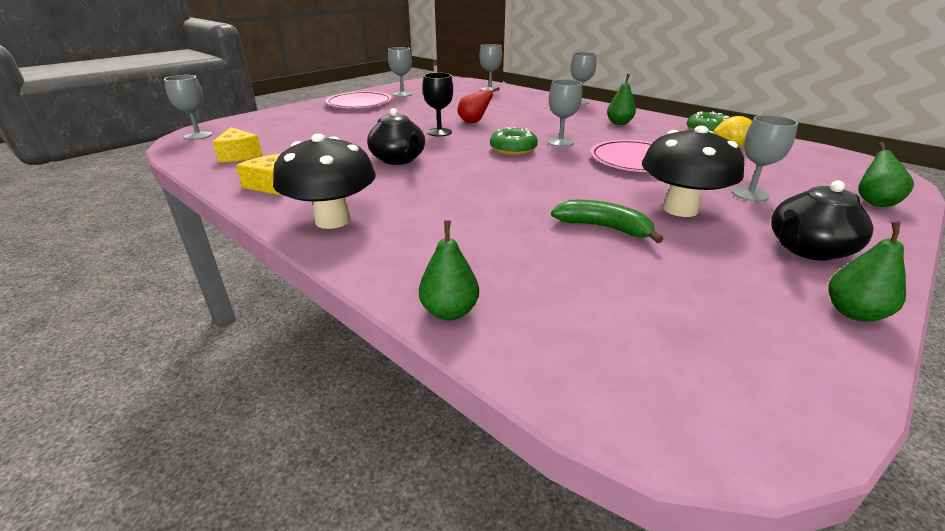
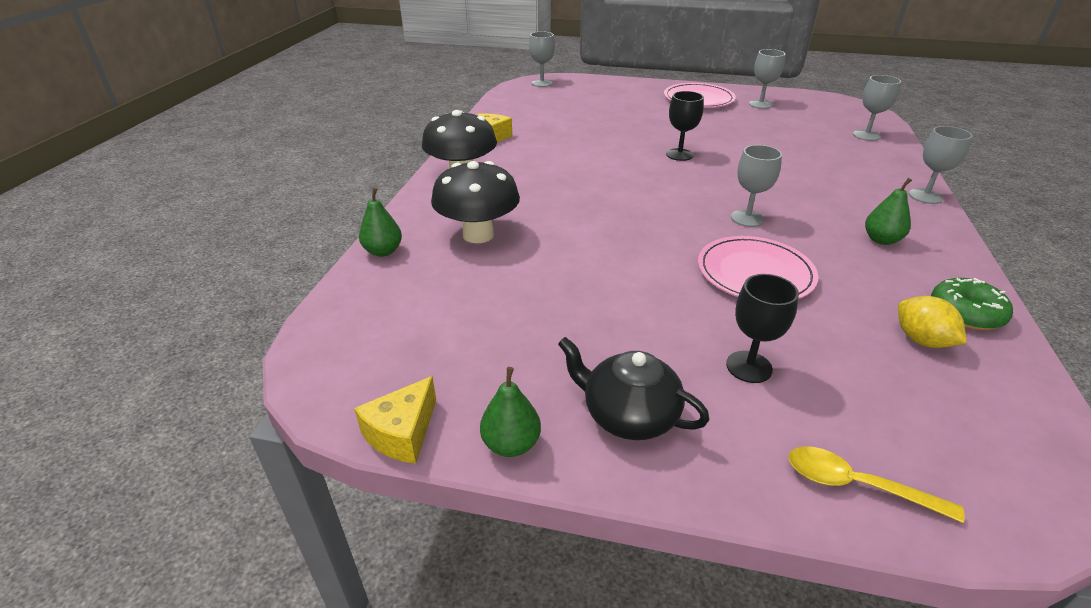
camera: 60 degrees right, 5 degrees up
(239, 155) = (526, 108): yellow cheese -> yellow cheese (402, 433)
(398, 159) = (591, 160): black teapot -> none
(474, 122) = (735, 160): red pear -> none
(513, 150) = (686, 200): green donut -> none
(603, 228) = (557, 284): green banana -> none
(680, 209) = (646, 321): black mushroom -> black mushroom (478, 235)
(750, 194) = (749, 367): grey goblet -> black goblet
(874, 202) = (856, 485): green pear -> yellow spoon

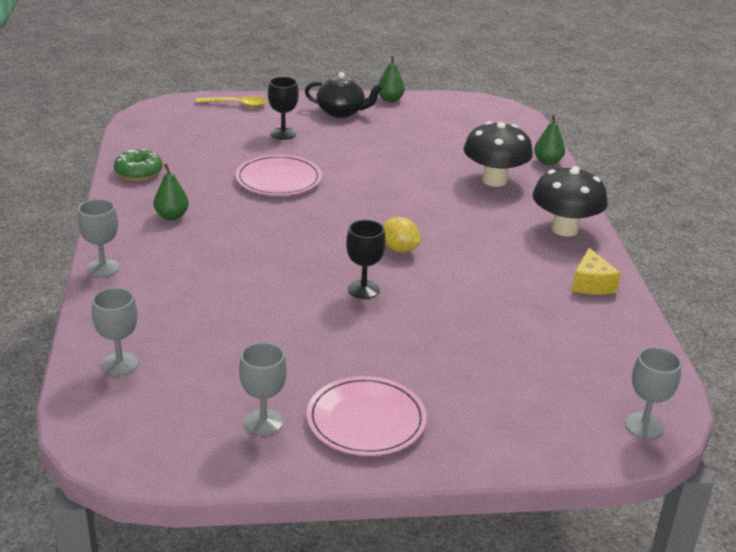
camera: 160 degrees right, 5 degrees down
(402, 433) = (440, 97): yellow cheese -> none
(747, 218) = (284, 221): grey goblet -> none
(921, 340) = (177, 155): yellow lemon -> yellow lemon (399, 249)

